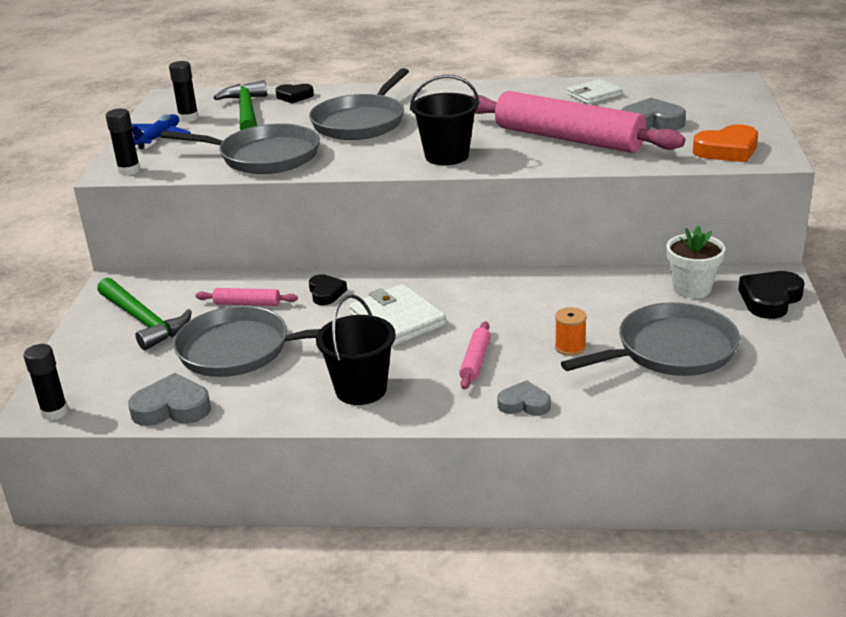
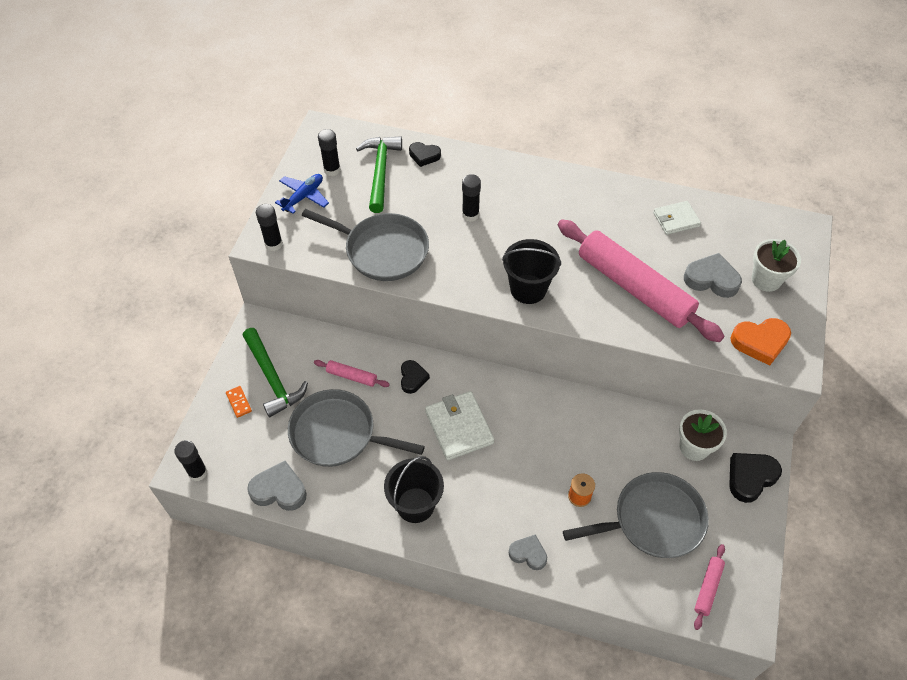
camera: 10 degrees right, 25 degrees up
(101, 346) = (239, 402): none -> orange domino
(361, 122) = (470, 215): grey pan -> black glue stick
(475, 361) = (505, 494): pink rolling pin -> pink rolling pin (708, 588)
(711, 114) = (766, 280): none -> white flower pot

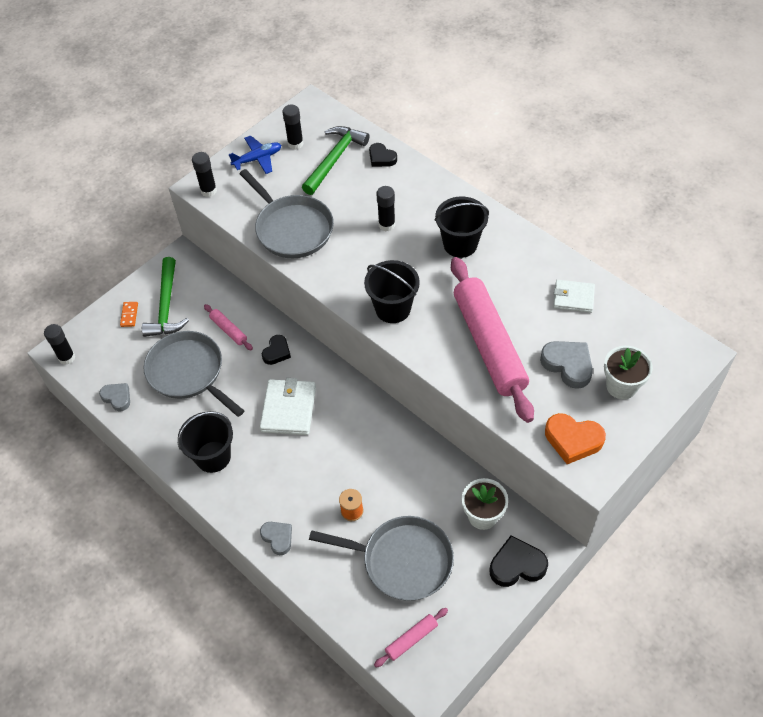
camera: 30 degrees right, 0 degrees up
(279, 490) = (117, 398): grey heart -> grey heart, size x0.65
(548, 208) = (460, 244): none -> black bucket

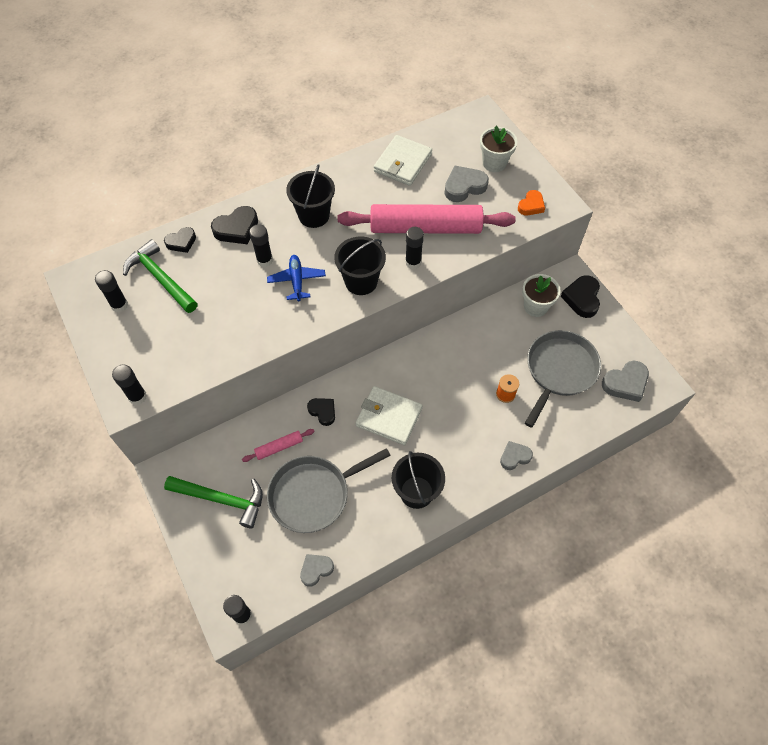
camera: 75 degrees left, 5 degrees up
(129, 315) = (216, 539): orange domino -> none
(257, 159) = (120, 342): blue plane -> blue plane (297, 281)
(292, 229) = (229, 334): grey pan -> none
(411, 639) = (625, 383): pink rolling pin -> grey heart
(415, 191) = (237, 229): none -> black heart
(436, 346) = (413, 262): none -> black glue stick
(573, 298) = (402, 163): white wallet -> white wallet, size x1.54
(573, 440) = (531, 205): orange heart -> orange heart, size x0.65

